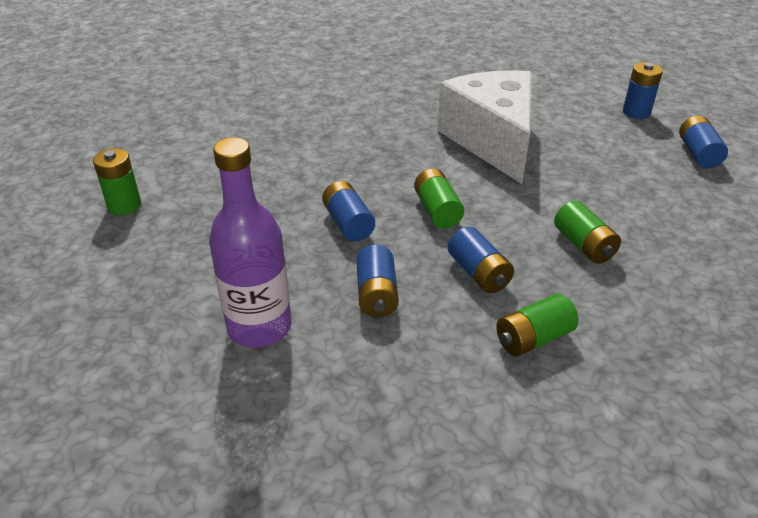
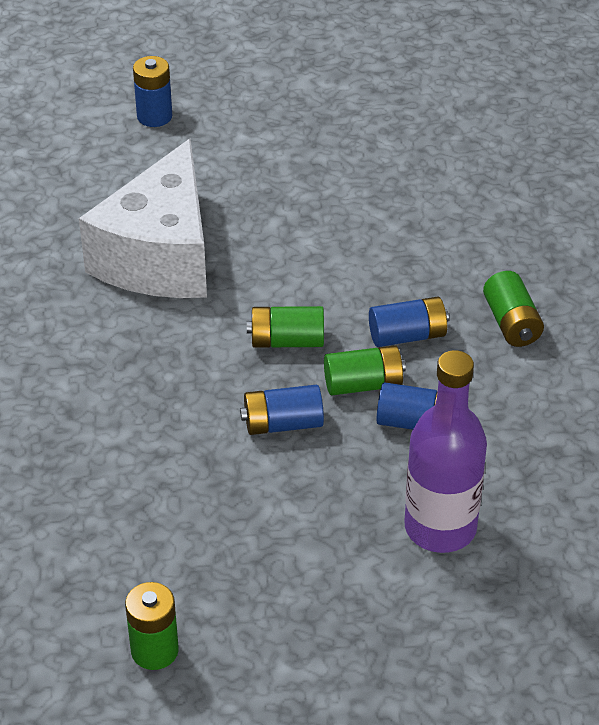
camera: 75 degrees left, 5 degrees up
(492, 141) = (160, 256): white cheese -> white cheese turned 75 degrees counterclockwise
(583, 245) = (388, 245): green battery -> green battery (363, 384)
(698, 154) = (262, 104): blue battery -> none

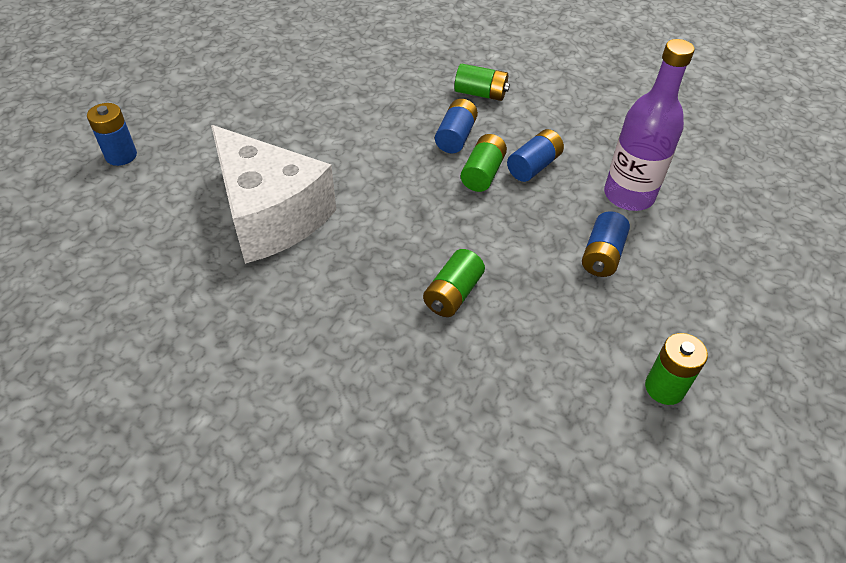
camera: 60 degrees left, 5 degrees up
(283, 423) = (489, 225): blue battery -> blue battery (602, 255)
(287, 341) = (414, 190): green battery -> green battery (453, 294)

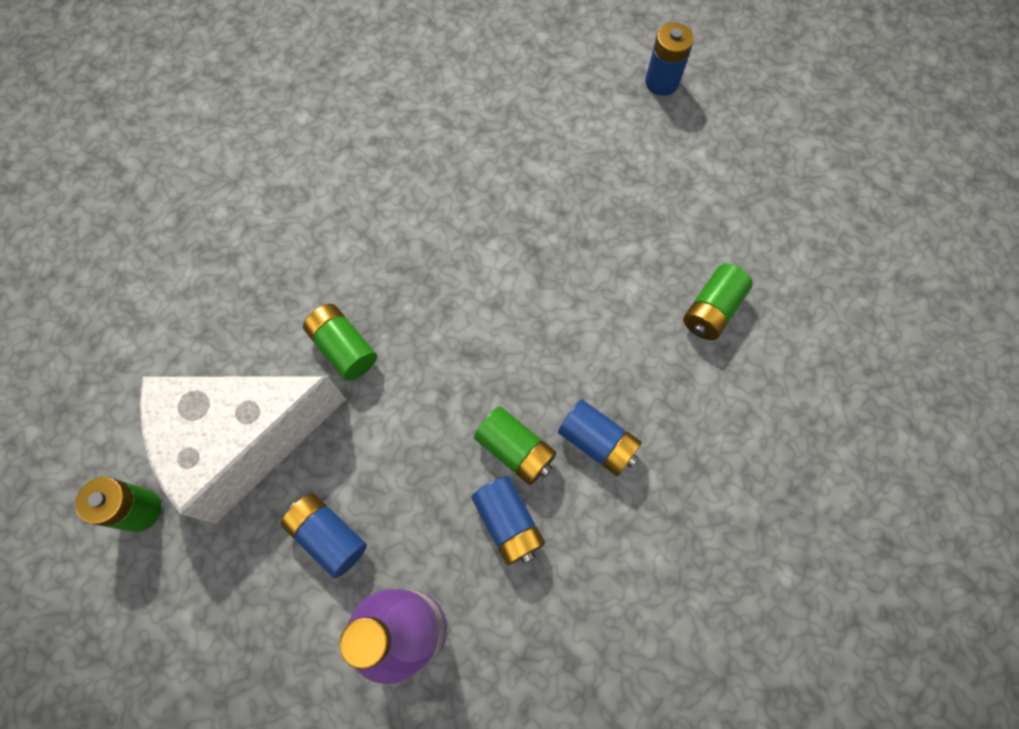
camera: 110 degrees right, 20 degrees up
(270, 215) = (522, 203): white cheese -> white cheese (242, 441)
(480, 94) = (686, 514): green battery -> green battery (712, 310)

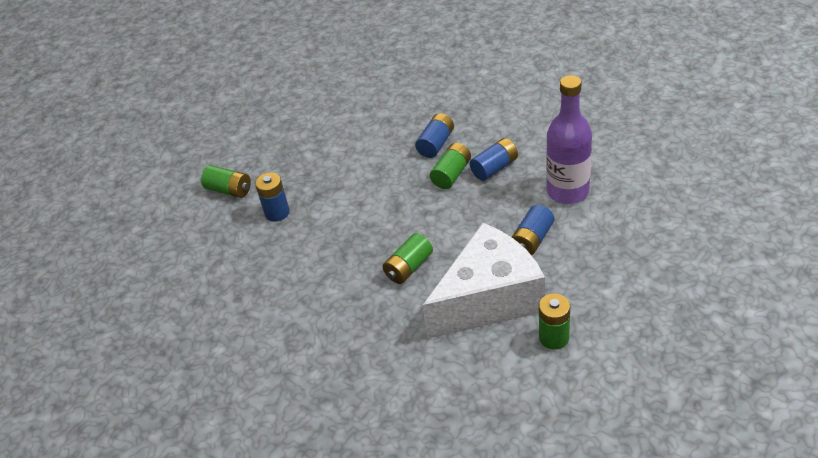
camera: 95 degrees left, 25 degrees down
(242, 441) = (489, 299): white cheese -> white cheese turned 90 degrees counterclockwise
(662, 82) = (177, 162): blue battery -> blue battery (277, 212)
(712, 310) = (342, 116): green battery -> green battery (229, 190)

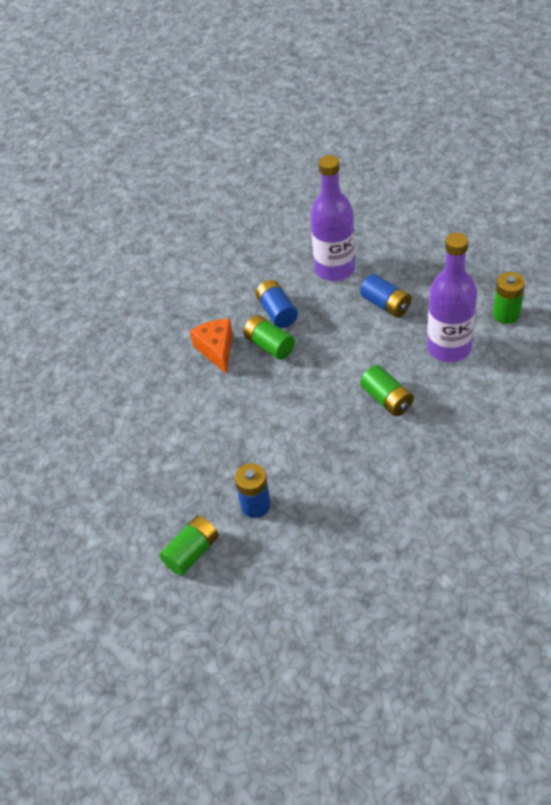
camera: 75 degrees left, 5 degrees up
(436, 144) = (217, 350): blue battery -> orange cheese
(489, 299) = (449, 348): white cheese -> purple bottle

